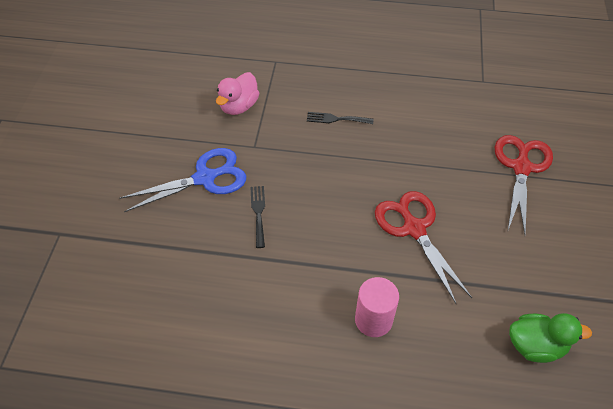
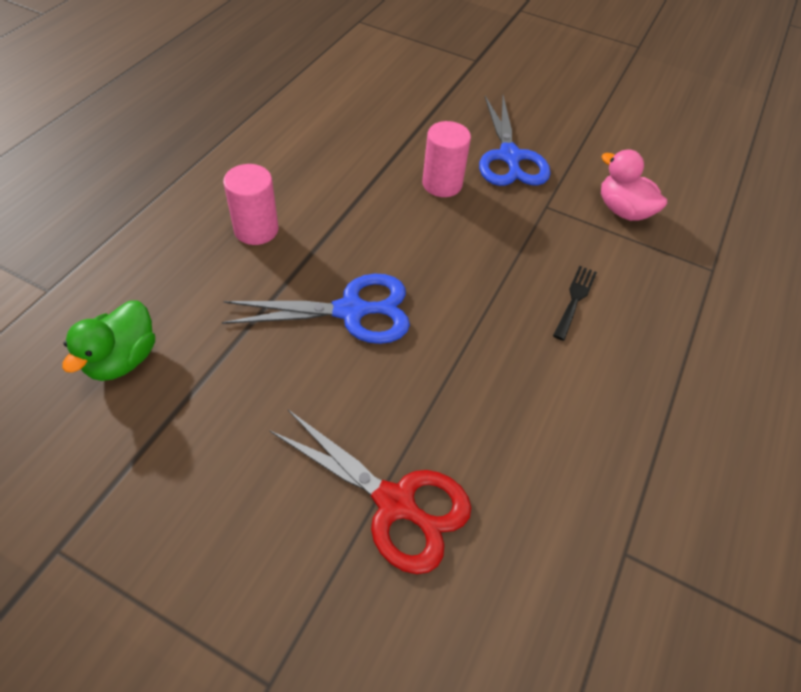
camera: 105 degrees right, 0 degrees up
(258, 213) = (442, 184): black fork -> pink cylinder
(414, 228) = (351, 311): red scissors -> blue scissors

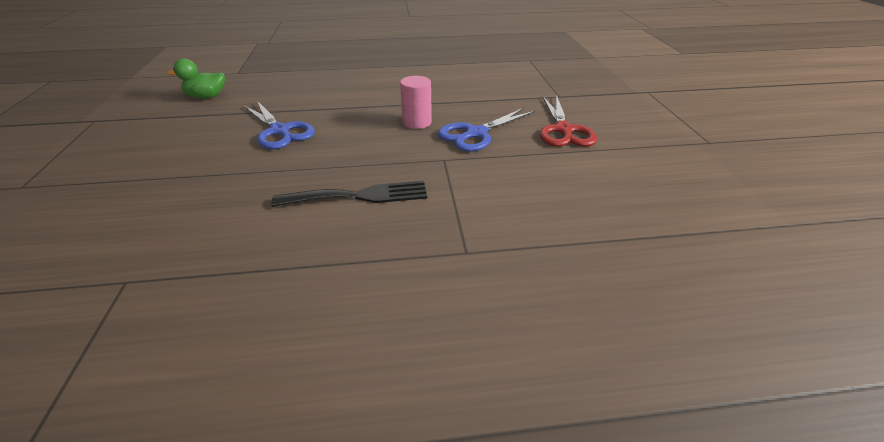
camera: 60 degrees right, 15 degrees down
(256, 229) = (318, 93): pink cylinder -> none
(395, 503) = (143, 185): red scissors -> red scissors (563, 130)
(575, 299) = (359, 196): black fork -> black fork, size x1.83
(623, 210) = (482, 190): pink duck -> none

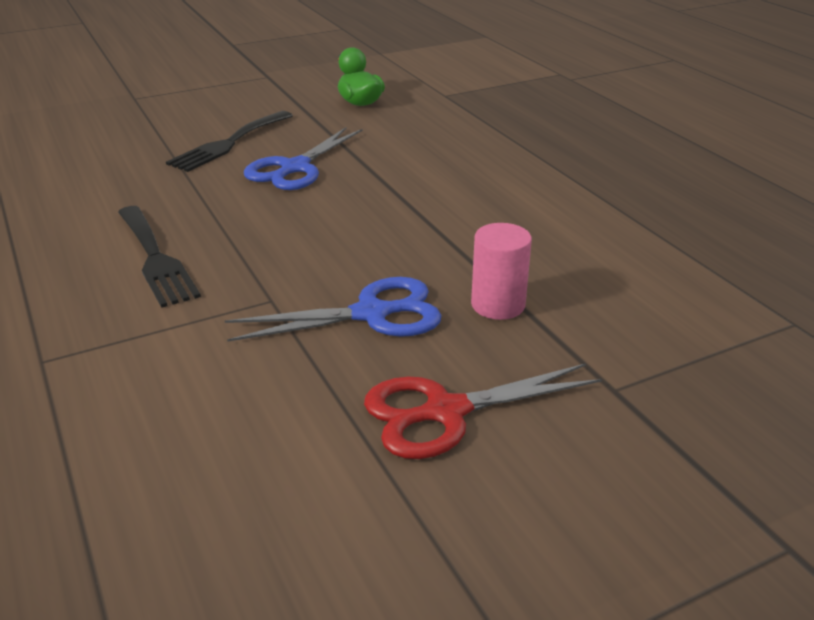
camera: 70 degrees right, 5 degrees down
(203, 150) = (228, 143): none -> black fork
(417, 122) = (380, 253): pink cylinder -> pink cylinder (498, 305)
(476, 134) = (371, 314): blue scissors -> blue scissors turned 135 degrees clockwise

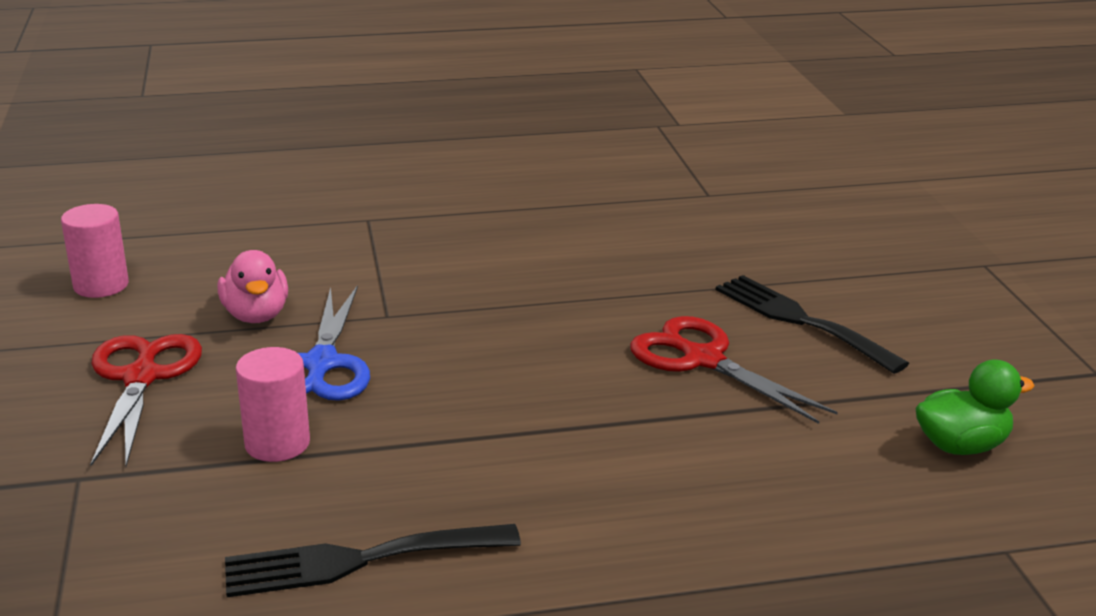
camera: 105 degrees right, 5 degrees down
(156, 259) = (506, 265): black fork -> black fork (358, 561)
(254, 532) = (101, 285): none -> pink cylinder
(294, 376) = (256, 315): none -> pink duck
(295, 168) = (703, 359): blue scissors -> red scissors

